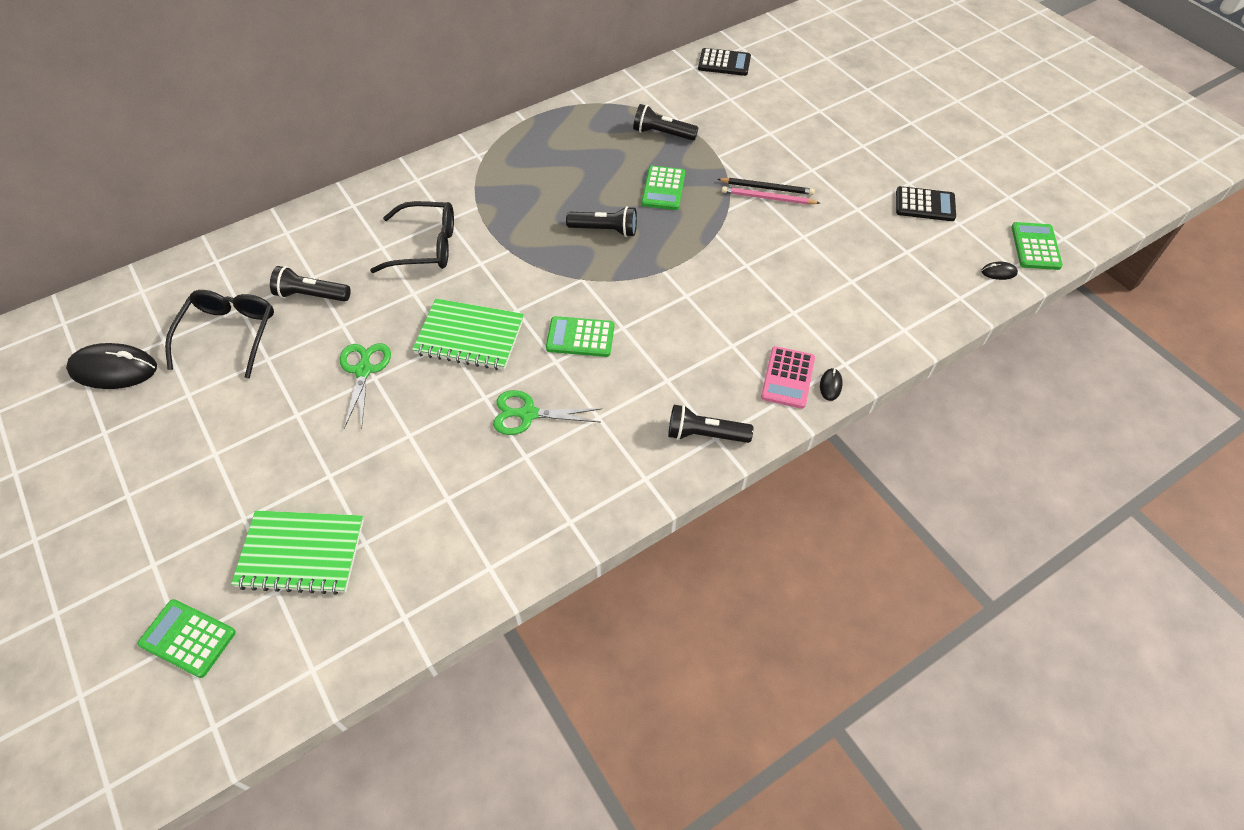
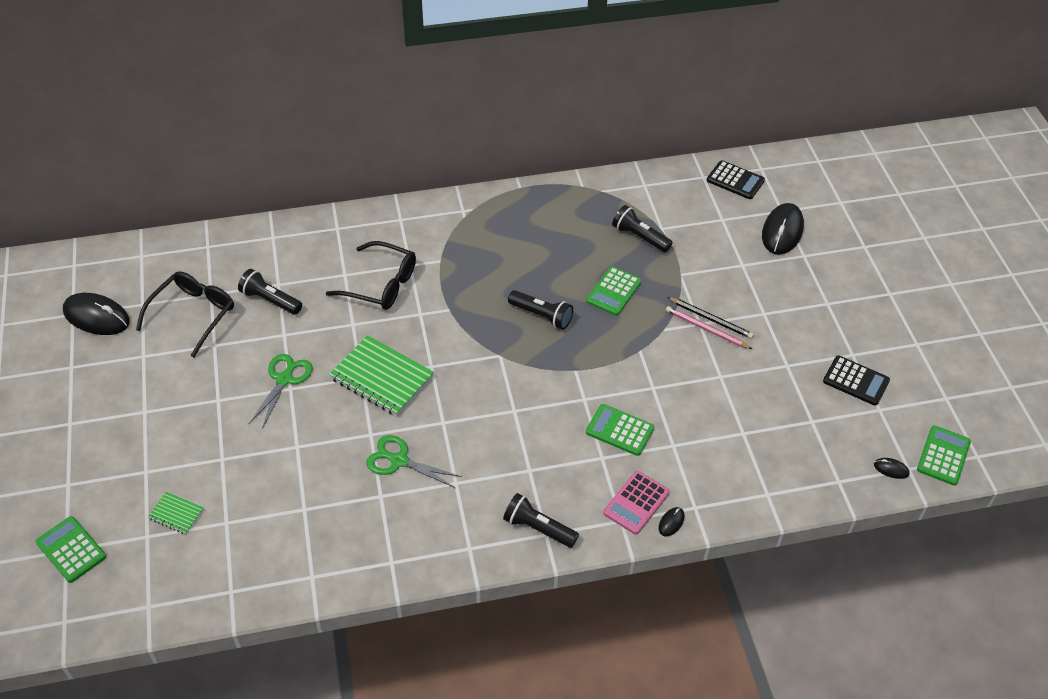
camera: 20 degrees right, 5 degrees down
(301, 553) = (176, 514): green notebook -> green notebook, size x0.48
(580, 337) = (473, 408): green calculator -> green calculator (619, 430)
(789, 95) = (782, 231): none -> black mouse

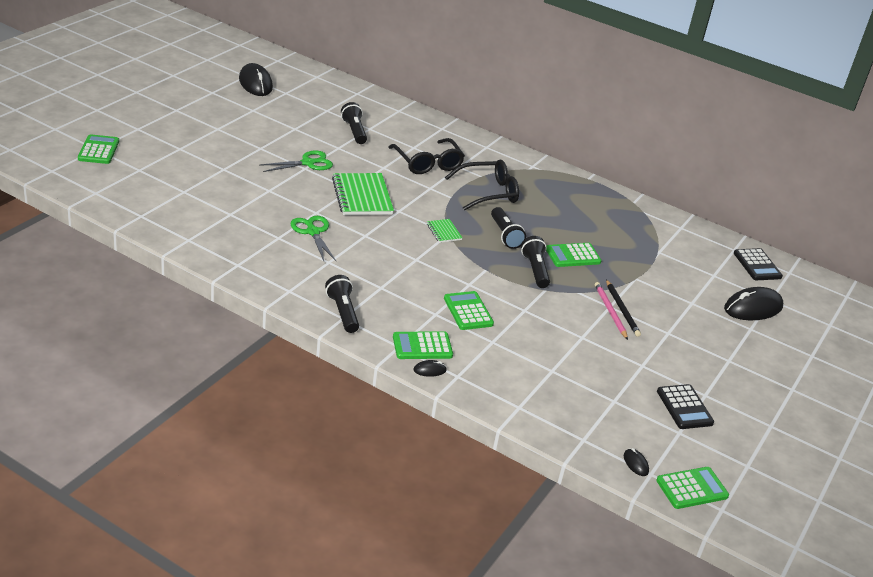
camera: 40 degrees right, 15 degrees down
(176, 514) = (166, 172): green notebook -> green notebook (444, 232)
(194, 314) = (305, 111): black glasses -> black glasses (489, 192)
(636, 503) = (422, 346): pink calculator -> green calculator
(639, 237) = (635, 245): black flashlight -> black flashlight (535, 270)

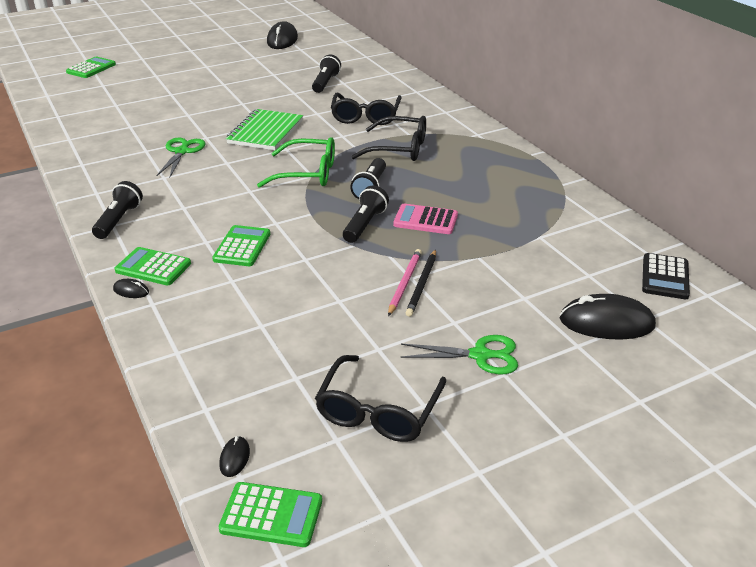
camera: 35 degrees right, 0 degrees up
(308, 163) = (250, 100): green scissors -> green scissors (480, 355)
(444, 232) = (308, 173): green notebook -> green glasses
(573, 256) = (425, 220): green calculator -> pink calculator
(684, 407) = (378, 412): black calculator -> black glasses

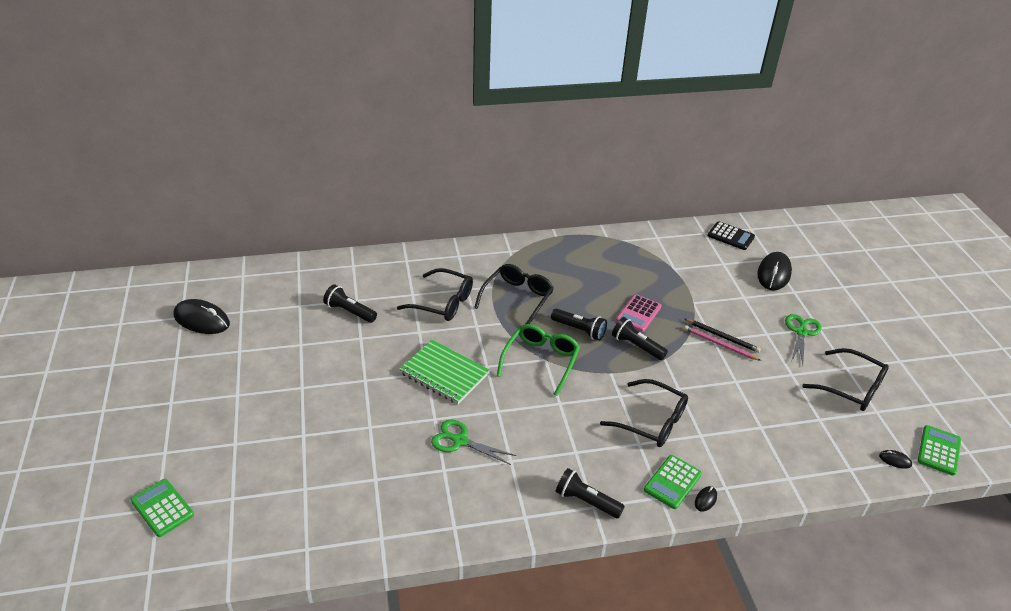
camera: 75 degrees left, 5 degrees up
(242, 247) = (652, 422): green calculator -> black glasses

